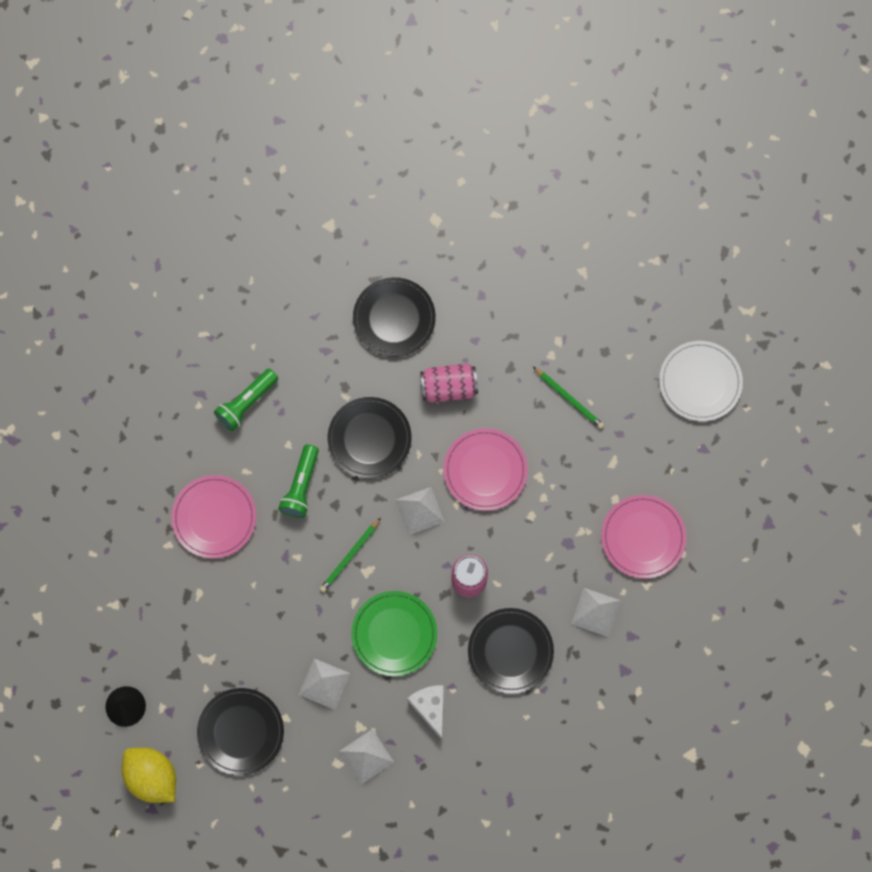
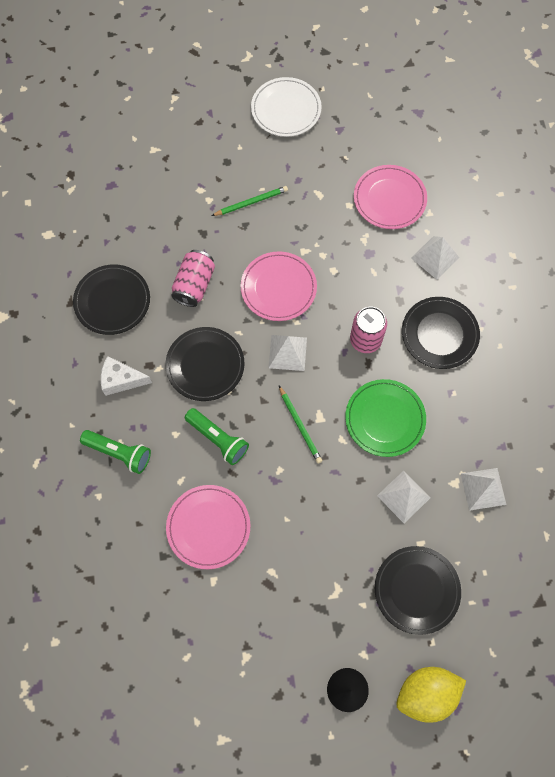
camera: 65 degrees left, 5 degrees down
(246, 403) = (119, 453): green flashlight -> green flashlight turned 45 degrees counterclockwise
(430, 708) = (461, 417): white cheese -> white cheese (121, 380)

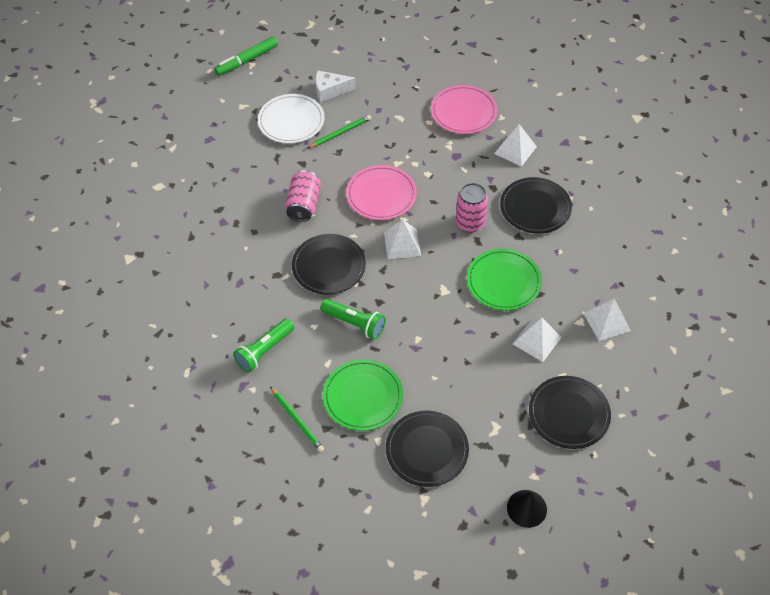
camera: 10 degrees left, 15 degrees down
(112, 301) = (230, 229): black plate -> black plate (427, 450)
(119, 453) = (264, 350): green flashlight -> green flashlight turned 120 degrees clockwise
(121, 380) = (253, 291): white cheese -> white cheese (330, 91)
(170, 92) = (247, 60): none -> green marker
(208, 527) = (363, 397): pink plate -> green plate
(286, 109) = (354, 58): white plate -> white plate (291, 121)
(300, 426) = (428, 300): green pencil -> green pencil (297, 420)
(426, 693) = (600, 498): yellow lemon -> none

